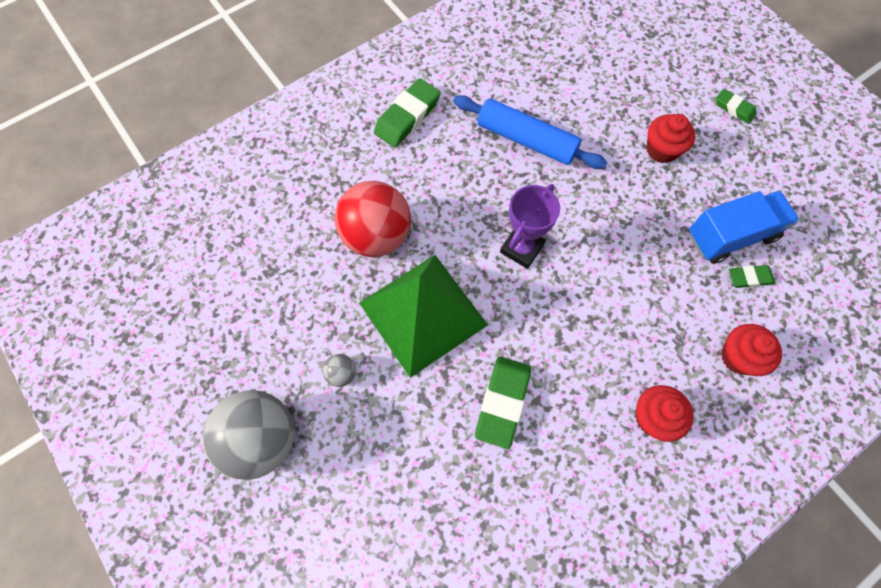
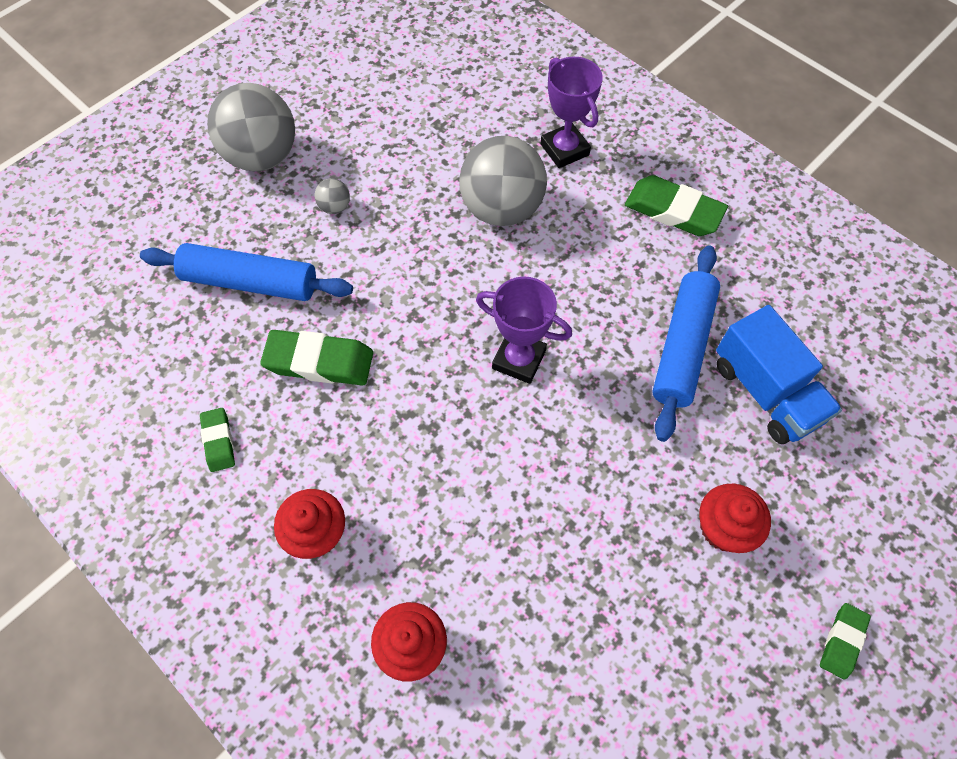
camera: 80 degrees right, 5 degrees down
(327, 177) = (564, 149): none -> purple trophy
(376, 236) = (501, 208): red ball -> grey ball
(410, 459) = (250, 282): none -> blue rolling pin
(422, 313) = (414, 268): green pyramid -> none
(731, 236) = (601, 635): blue truck -> blue truck (766, 392)
(749, 278) = (537, 663): green eraser -> green eraser (219, 441)

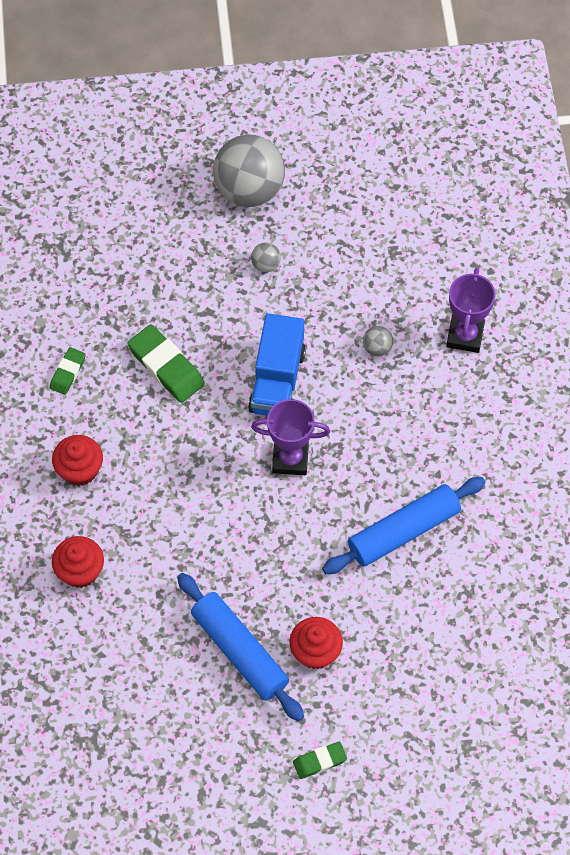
camera: 40 degrees right, 0 degrees up
(250, 282) = (167, 280): blue rolling pin -> blue rolling pin (239, 651)
(501, 208) = (377, 348): grey ball -> grey ball, size x0.41
(519, 359) = (290, 459): purple trophy -> purple trophy turned 60 degrees counterclockwise
(673, 211) = (496, 438): green eraser -> none
(766, 392) = (428, 599): blue truck -> blue truck (277, 381)

